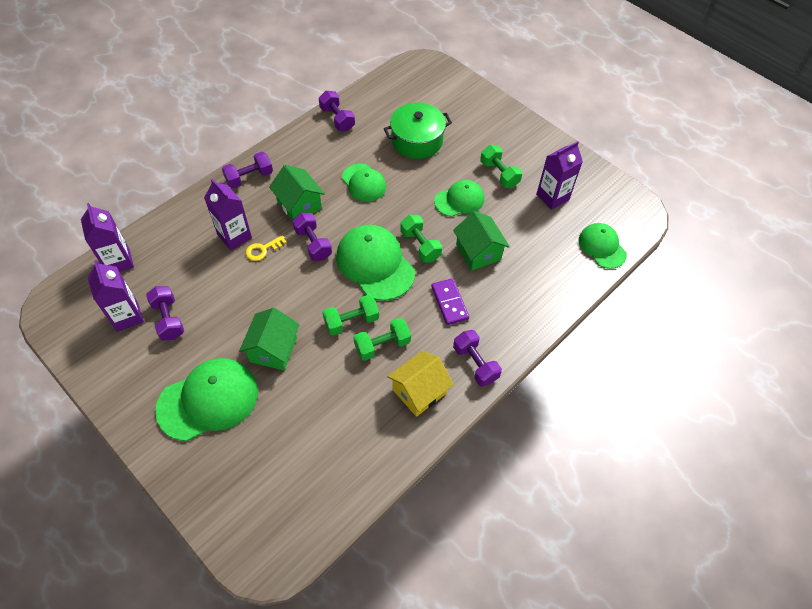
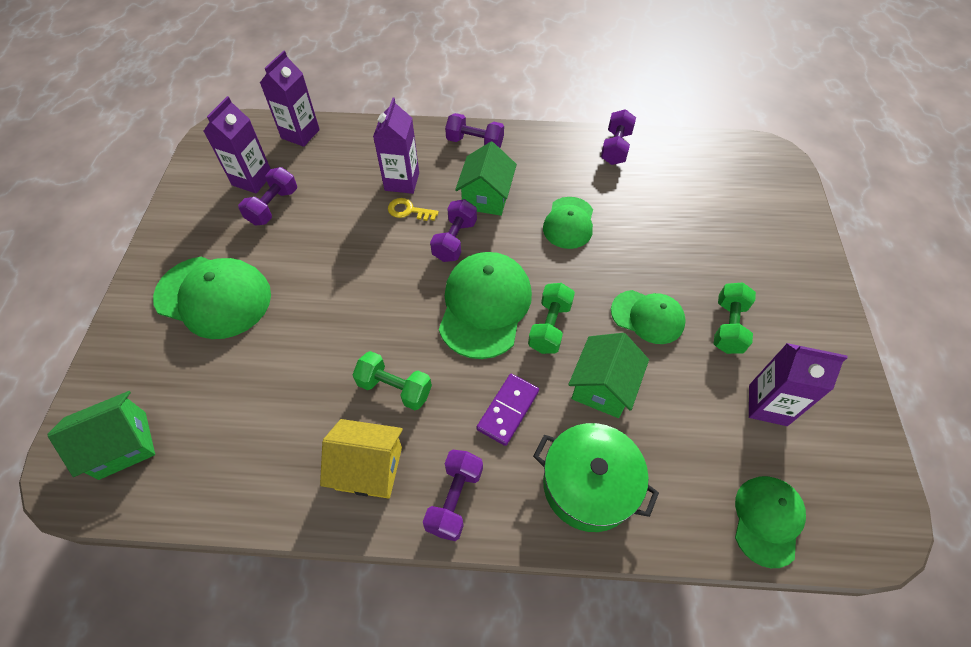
camera: 50 degrees right, 0 degrees up
(273, 349) = (308, 302): green house -> green house (123, 445)
(351, 321) = (397, 339): green dumbbell -> none
(417, 140) = (673, 223): green pot -> green pot (589, 485)

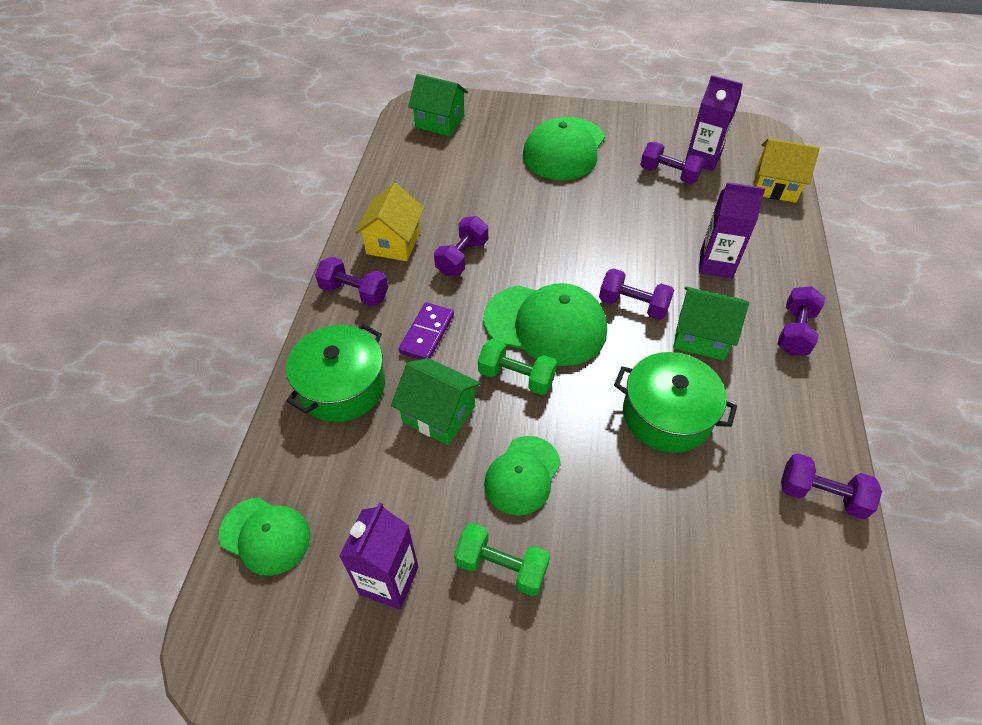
camera: 95 degrees right, 5 degrees down
(123, 445) = (440, 122): green house -> green house turned 45 degrees counterclockwise
(300, 134) = (775, 186): purple carton -> yellow house
(395, 388) = (462, 257): green dumbbell -> purple dumbbell
(408, 211) = (673, 269): yellow key -> none
(508, 410) = (427, 334): purple domino -> purple domino turned 75 degrees clockwise
(569, 223) = (667, 415): green cap -> green pot

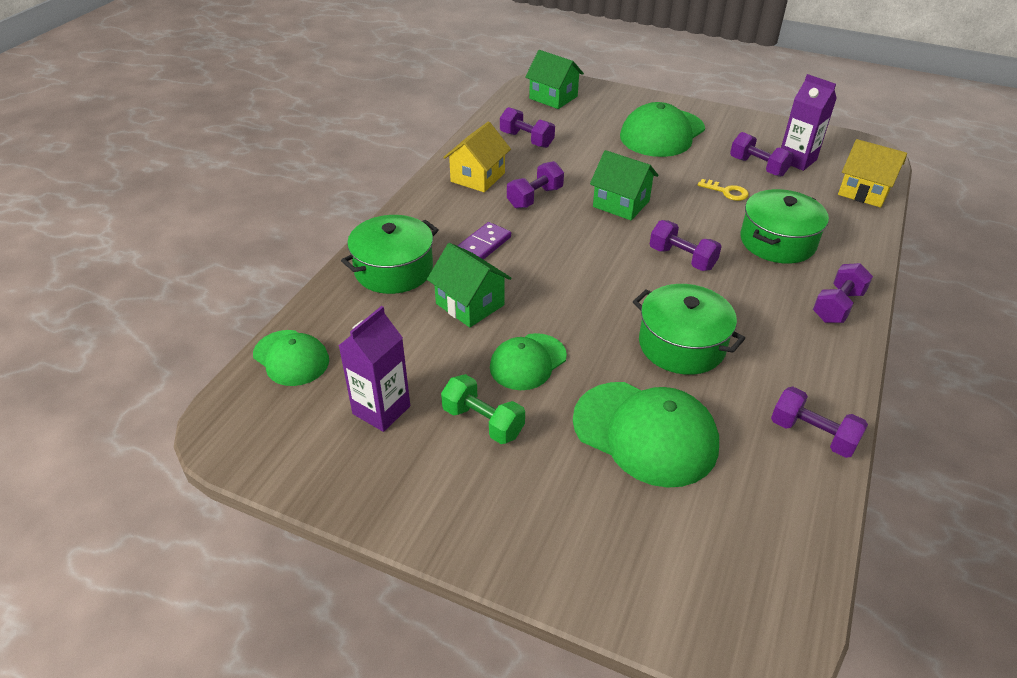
camera: 15 degrees right, 10 degrees down
(354, 292) = (430, 207): purple dumbbell -> purple dumbbell (526, 140)
(516, 377) = (550, 291): green dumbbell -> none
(545, 325) = (592, 258): green cap -> green cap (645, 433)
(649, 212) = (727, 192): none -> yellow key
(701, 336) = (740, 293): green house -> green house (621, 204)
(716, 264) = (777, 241): purple carton -> green pot

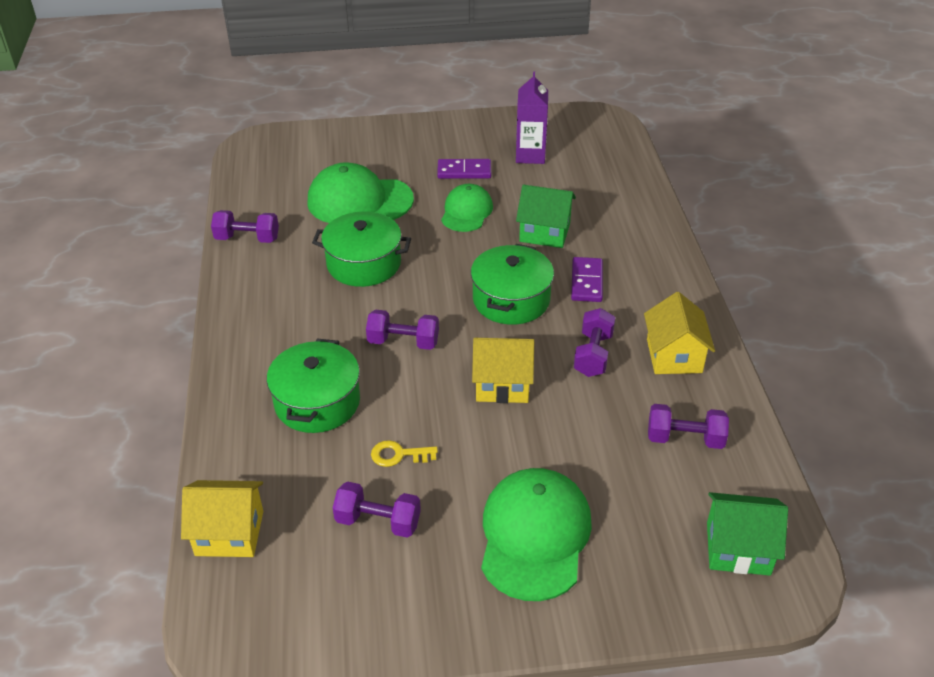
camera: 150 degrees right, 0 degrees up
(291, 358) = (619, 158): green cap -> none
(394, 270) = (631, 234): green pot -> green pot (511, 299)
(483, 422) = (464, 171): green dumbbell -> purple domino
(621, 204) = (502, 384): green house -> yellow house
(797, 160) = (330, 562): purple carton -> none
(837, 306) = (243, 348): purple dumbbell -> none

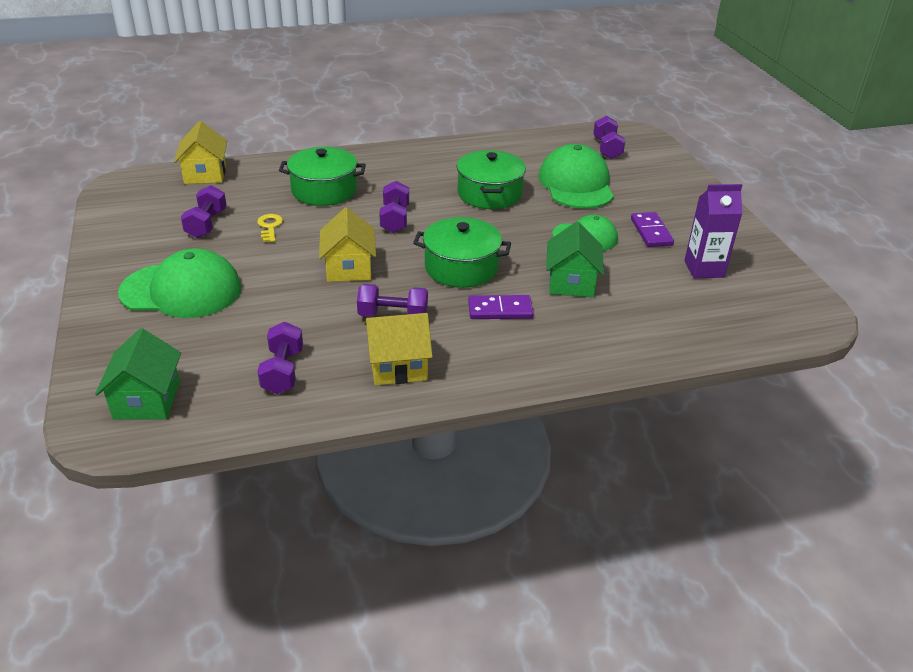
camera: 80 degrees right, 5 degrees down
(247, 238) = (504, 144): purple dumbbell -> purple dumbbell (607, 148)

